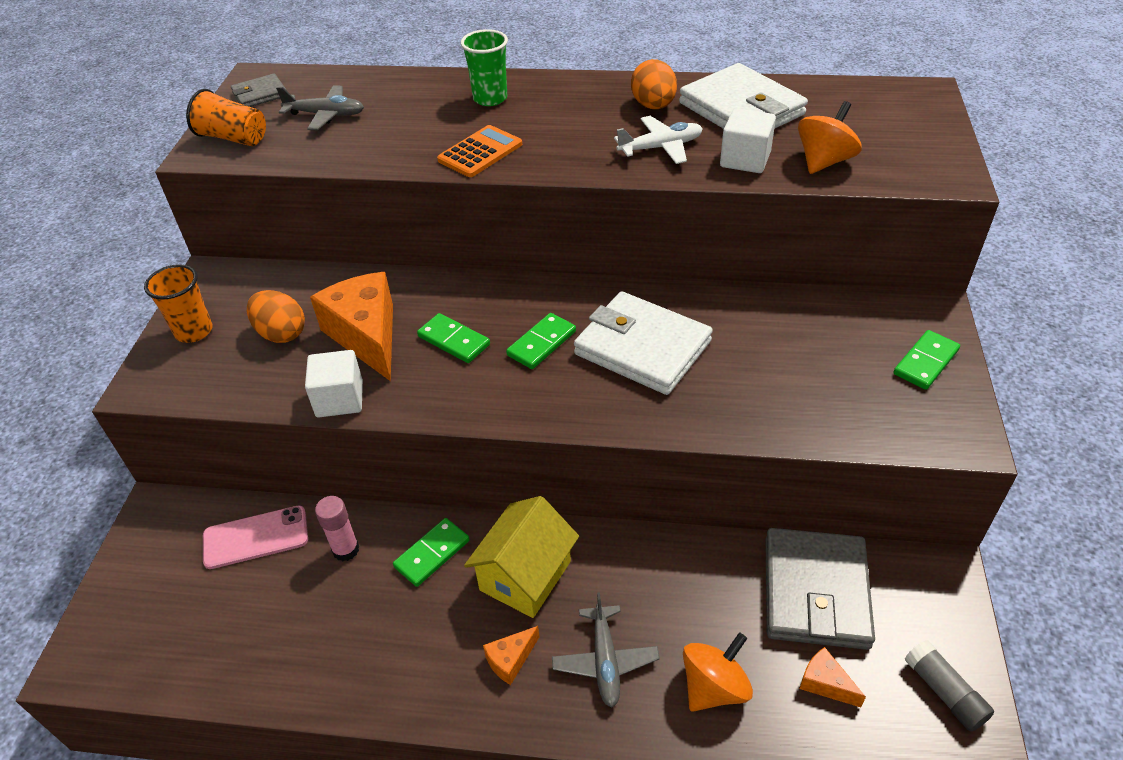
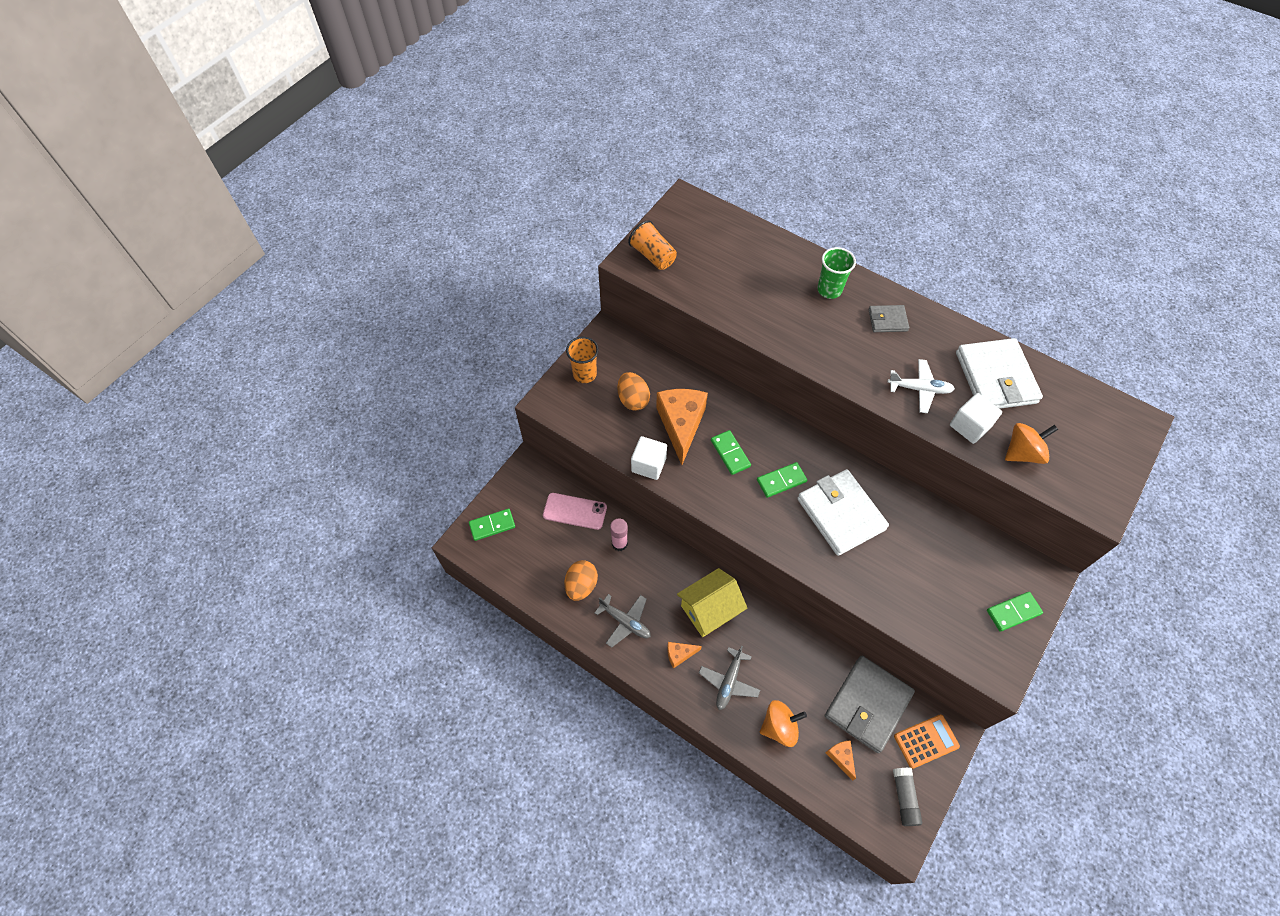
camera: 25 degrees right, 15 degrees up
(260, 94) = (682, 219): grey wallet -> grey wallet (887, 320)
(326, 115) = (717, 259): grey plane -> grey plane (625, 622)
(432, 554) = (665, 570): green domino -> green domino (492, 525)
(480, 152) = (800, 339): orange calculator -> orange calculator (926, 741)
(653, 106) = (936, 347): orange egg -> orange egg (581, 585)

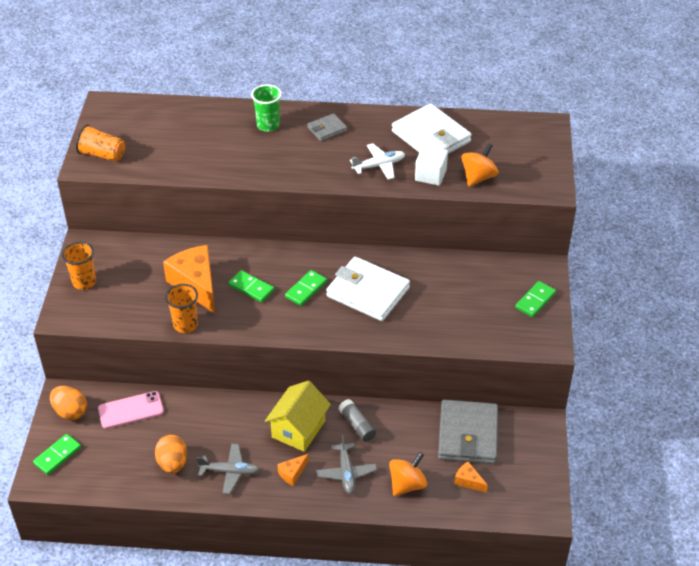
camera: 30 degrees left, 15 degrees down
(619, 543) = (188, 416): pink glue stick -> none
(633, 399) = (141, 283): orange egg -> orange egg (70, 412)
(648, 465) = (185, 325): white cube -> orange cup
(904, 798) = (532, 484): grey glue stick -> grey glue stick (357, 425)
(926, 741) = (526, 438): orange calculator -> none

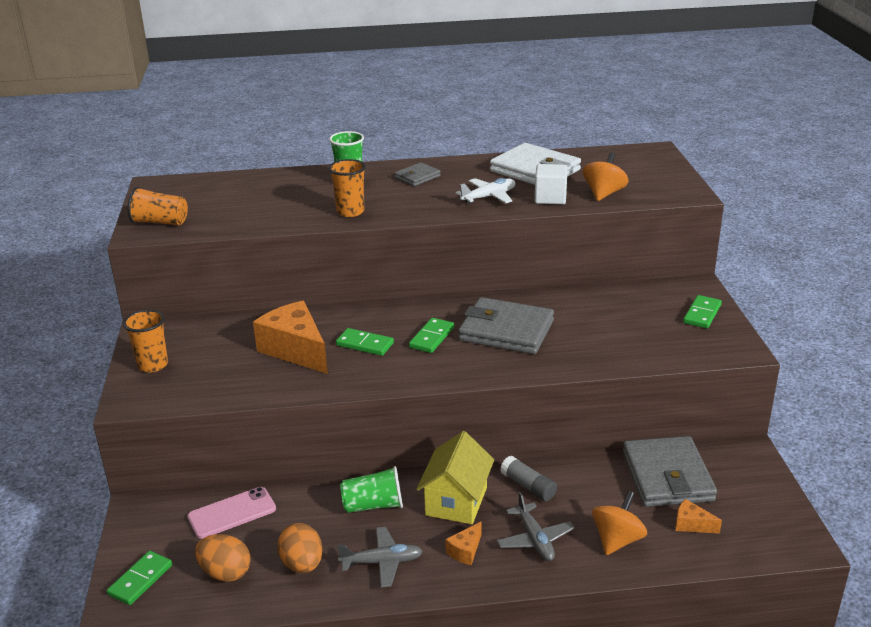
camera: 10 degrees left, 15 degrees down
(70, 412) = (150, 527): orange egg -> orange egg (225, 573)
(185, 325) = (293, 389): orange cup -> orange cup (350, 211)
(236, 422) = (373, 505): none -> green cup
(368, 292) = (506, 331): white wallet -> grey wallet

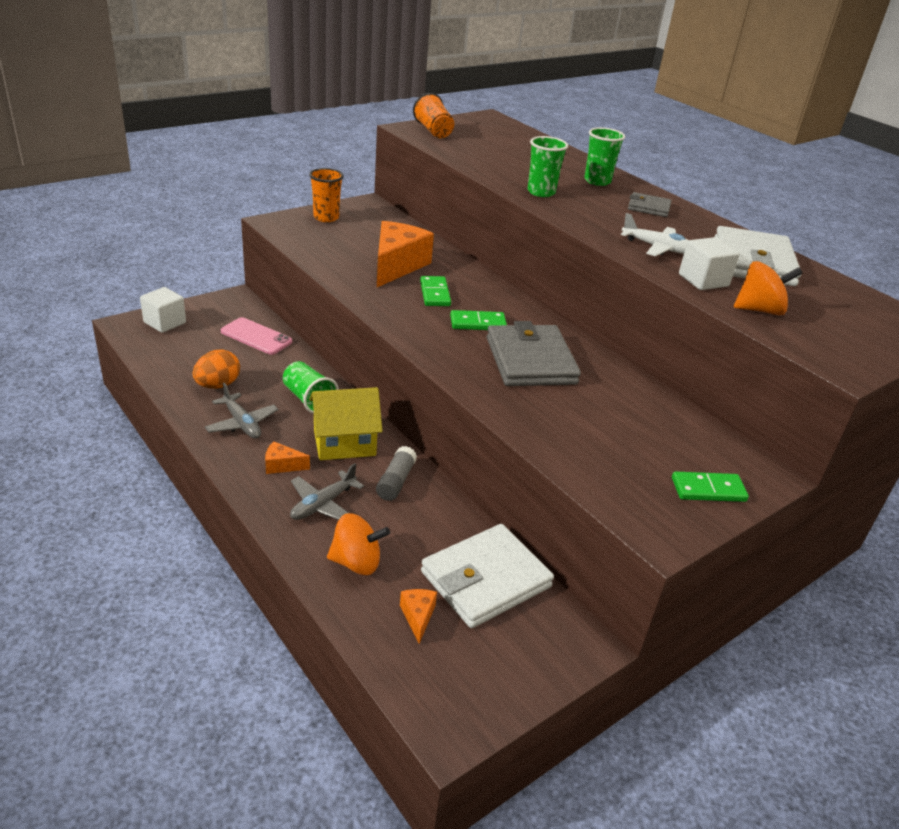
camera: 55 degrees right, 5 degrees up
(140, 580) = (165, 322): green domino -> white cube
(225, 573) = (190, 354): orange egg -> none
(350, 211) = (541, 192): orange cup -> green cup
(667, 476) = (485, 579): grey wallet -> white wallet

